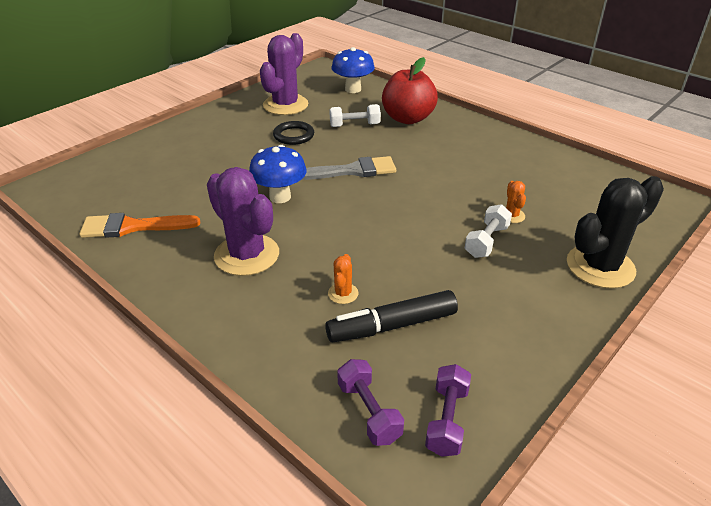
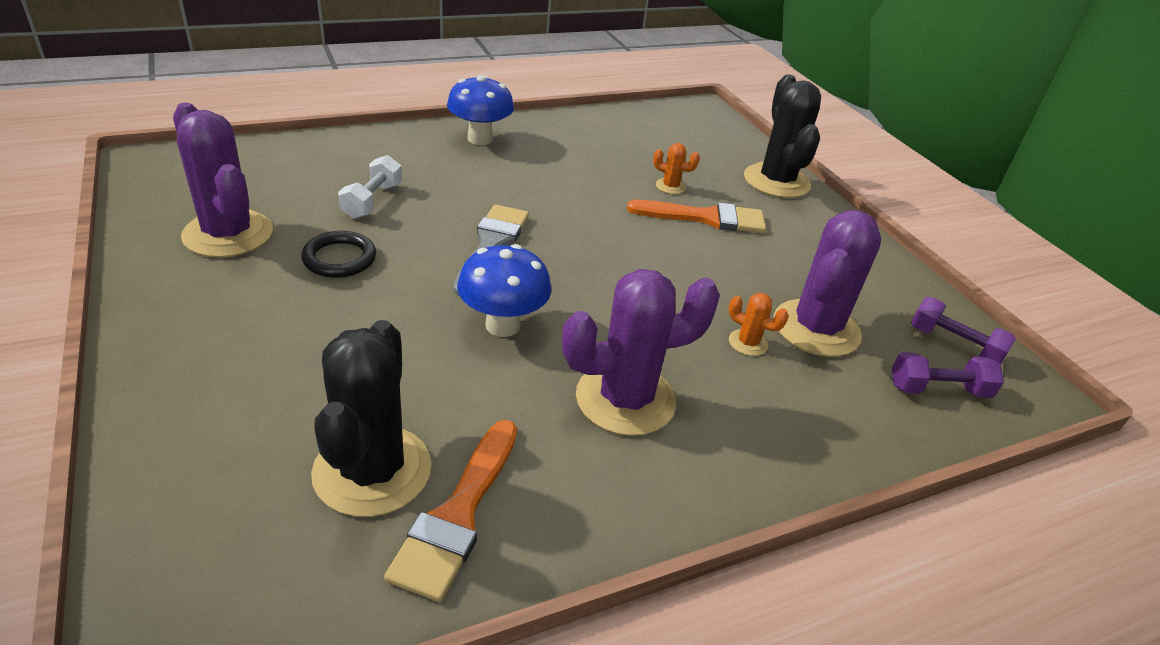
camera: 70 degrees left, 0 degrees up
(149, 196) = (372, 470): none -> black cactus
(353, 89) = (263, 164): blue mushroom -> blue mushroom (480, 139)
(392, 326) = (816, 328): black marker -> purple cactus
(408, 118) = (403, 160): red apple -> none
(486, 241) = (705, 218): white dumbbell -> orange brush

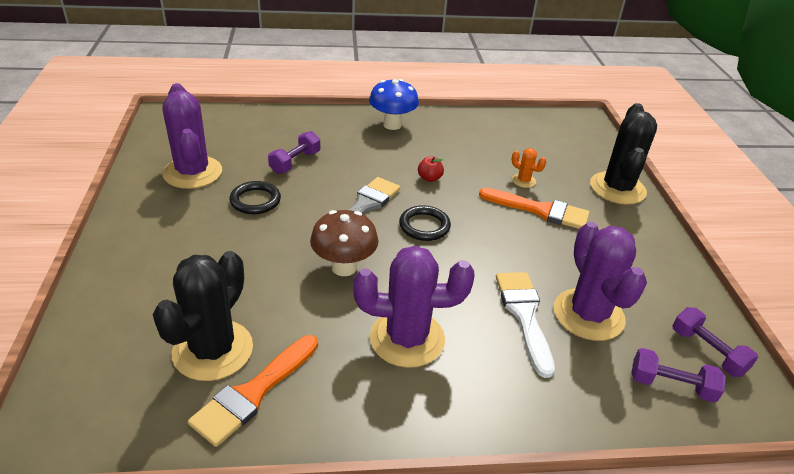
camera: 20 degrees right, 0 degrees up
(372, 201) = (295, 162): white dumbbell -> purple dumbbell
(502, 325) = (344, 267): blue mushroom -> brown mushroom
(558, 198) = (429, 178): none -> red apple
(580, 257) = (424, 226): none -> black ring
(748, 343) = (524, 315): orange cactus -> white brush
(816, 328) = (588, 315): purple cactus -> purple cactus turned 60 degrees counterclockwise

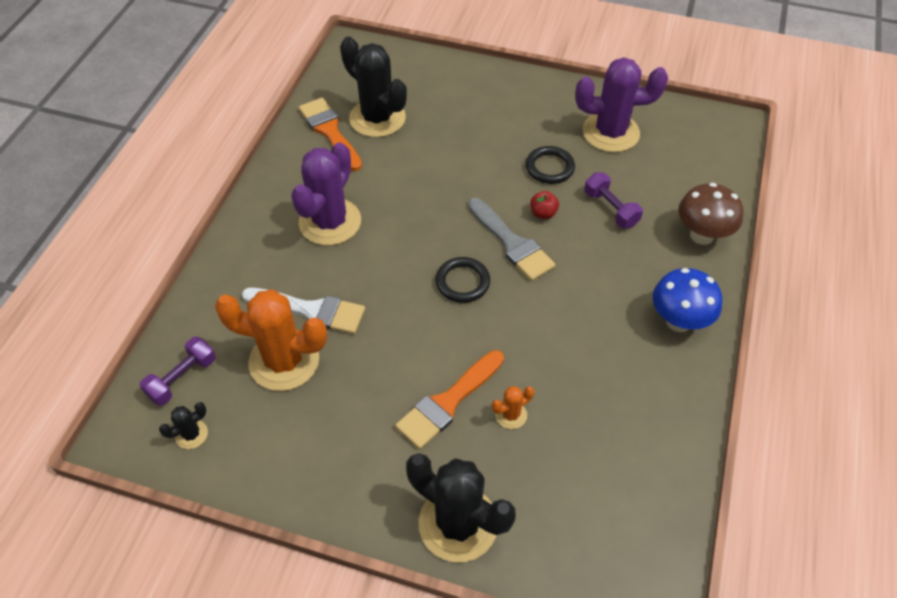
camera: 115 degrees right, 15 degrees up
(344, 267) = (429, 206): brown mushroom -> brown mushroom (702, 235)
(429, 178) = (545, 317): red apple -> red apple (543, 213)
(588, 315) = (284, 361): purple cactus -> orange cactus
(707, 351) = (191, 434): purple dumbbell -> black cactus

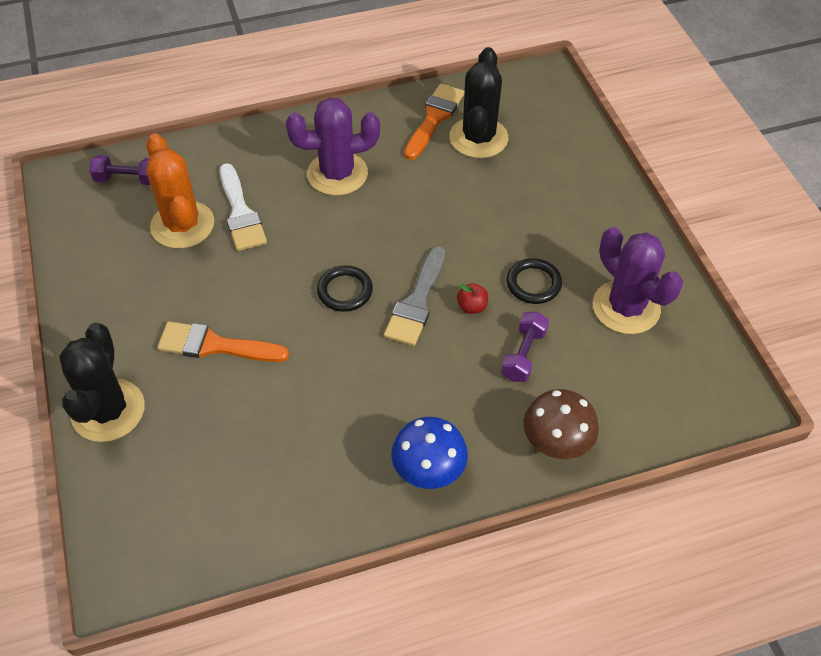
camera: 55 degrees right, 0 degrees up
(191, 434) = (85, 212): black cactus -> none
(511, 415) = (232, 394): orange cactus -> none

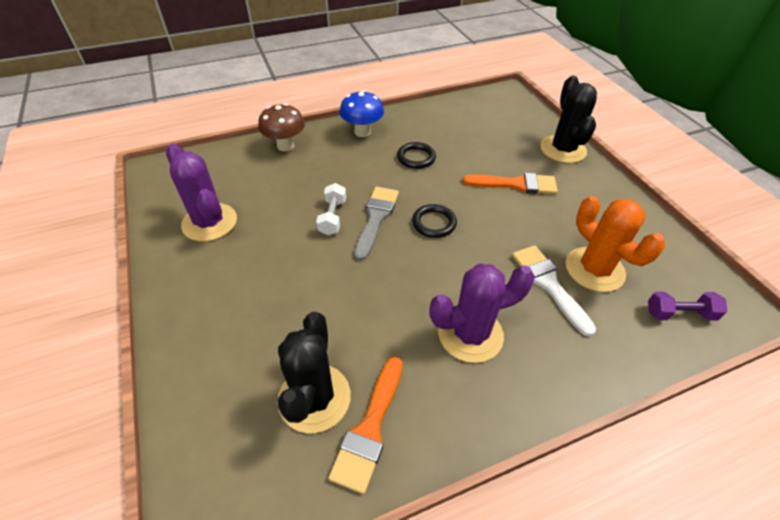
camera: 175 degrees right, 5 degrees down
(472, 307) = (332, 217): red apple -> white dumbbell
(523, 355) = (297, 189): purple dumbbell -> none
(533, 283) = (280, 236): black ring -> black ring (416, 157)

